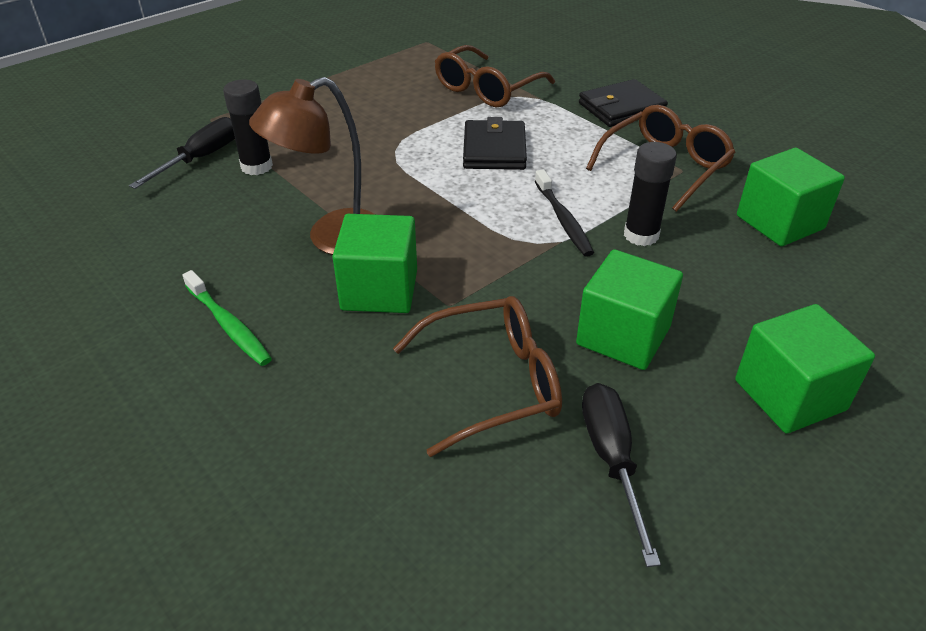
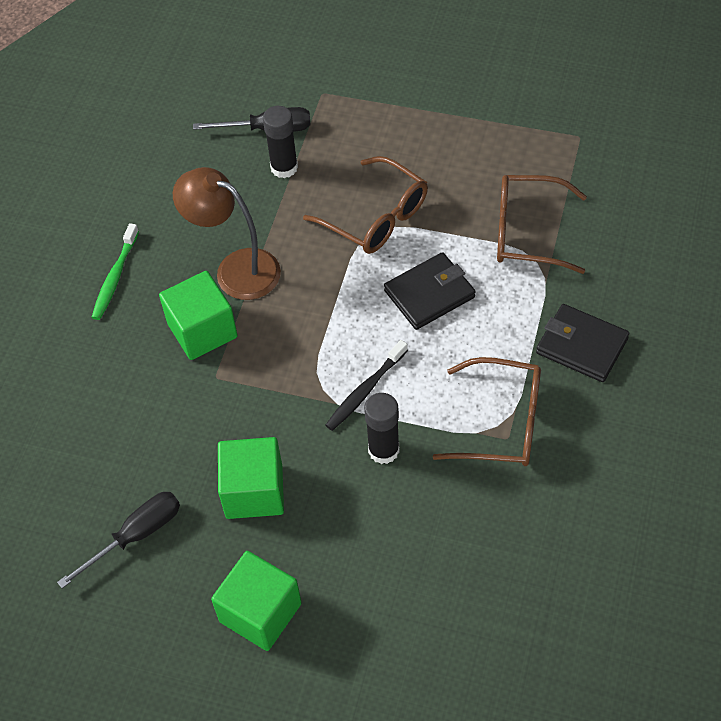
camera: 60 degrees right, 15 degrees up
(491, 383) = (158, 441): brown glasses -> brown glasses (375, 217)
(779, 222) = (478, 538): green cube -> none

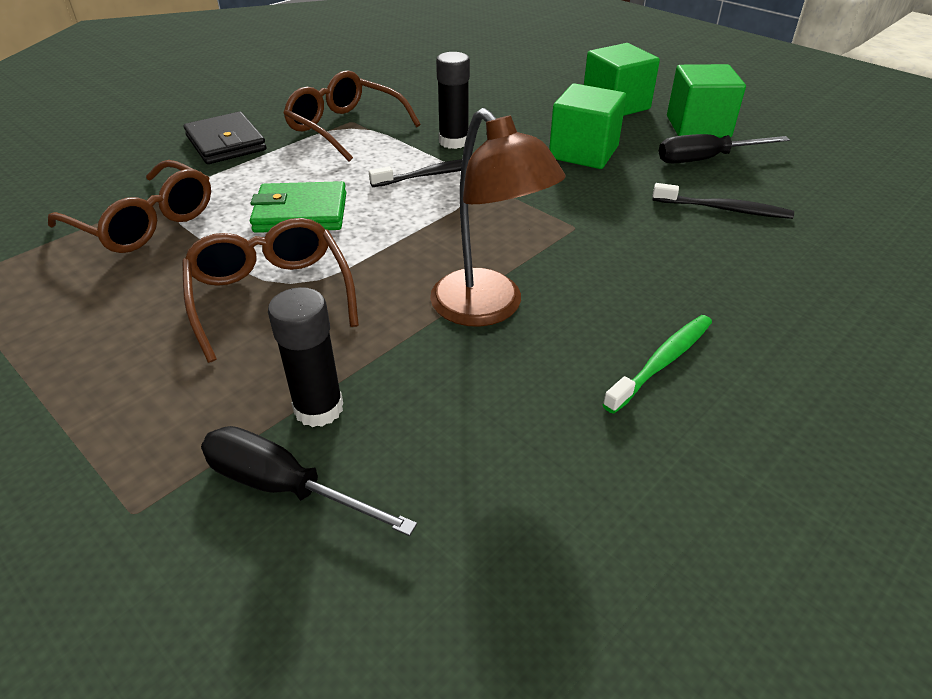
camera: 155 degrees left, 15 degrees down
(105, 457) = (724, 209): none -> black toothbrush
(202, 330) = (568, 267): green cube -> green cube (698, 127)
(429, 294) = (301, 213): black wallet -> green wallet

